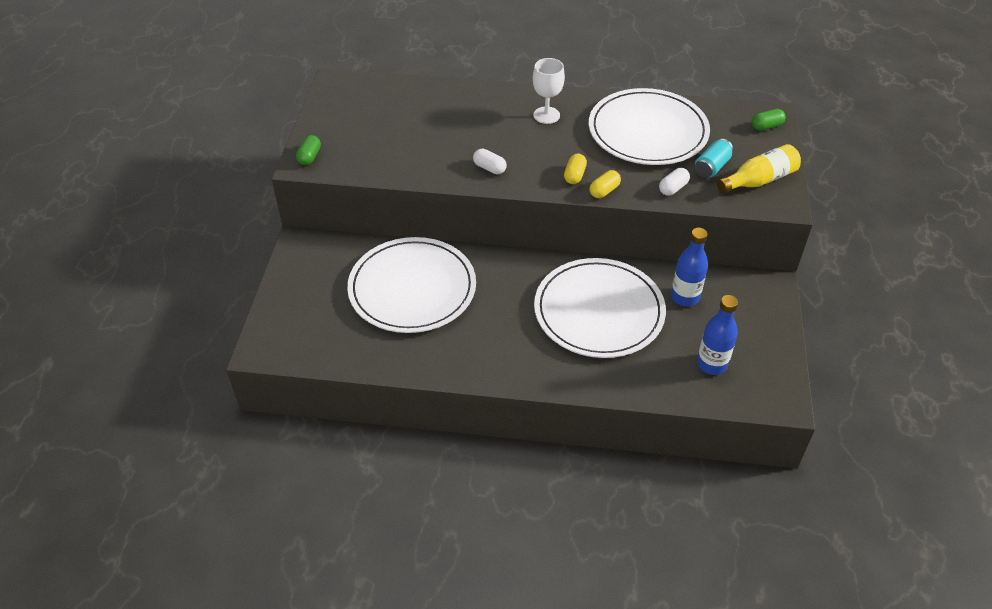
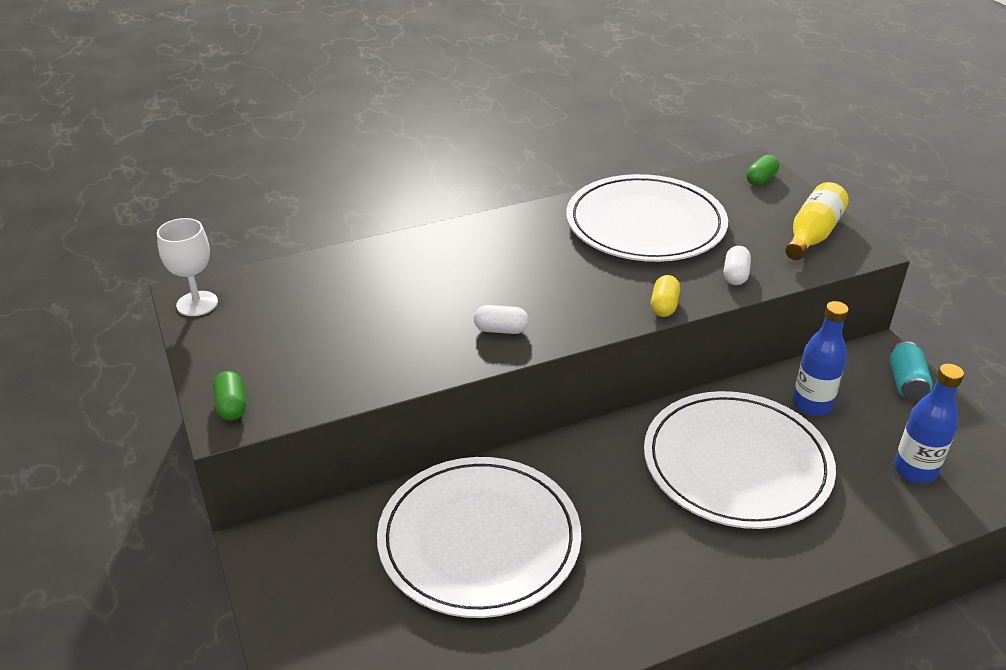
camera: 30 degrees left, 10 degrees down
(546, 115) = (513, 245): white goblet -> white goblet (197, 304)
(574, 175) = (612, 301): yellow capsule -> none
(711, 167) = (751, 238): turquoise can -> turquoise can (906, 382)

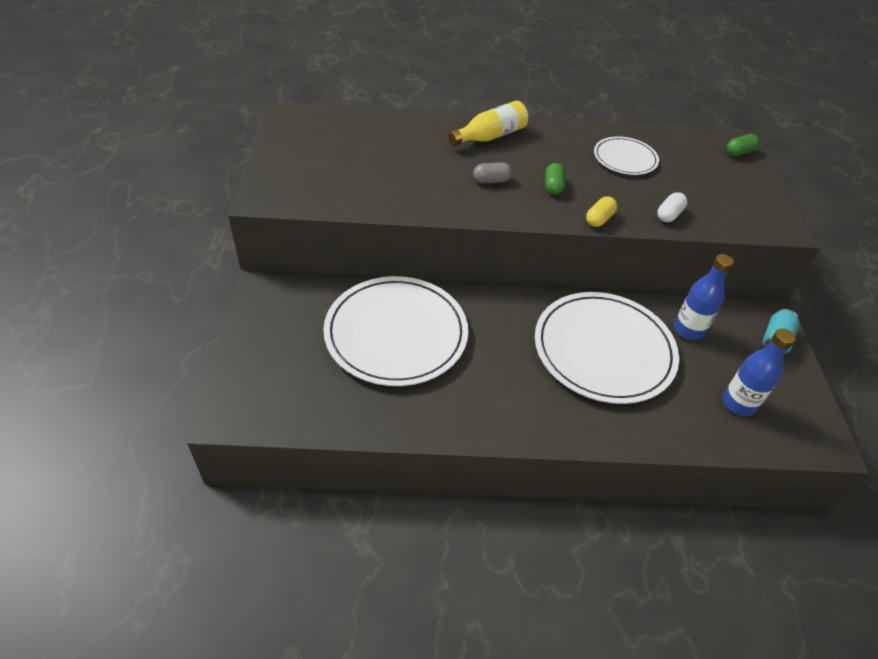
camera: 20 degrees right, 10 degrees up
(197, 304) = (289, 121): white goblet -> none
(231, 406) = (270, 190): green capsule -> green capsule (553, 186)
(501, 330) = (471, 198): white capsule -> none
(510, 300) = (491, 180): none -> grey capsule
(645, 224) = (625, 158): white plate -> white plate, size x0.52
(812, 235) = (752, 205): yellow bottle -> yellow bottle (490, 136)

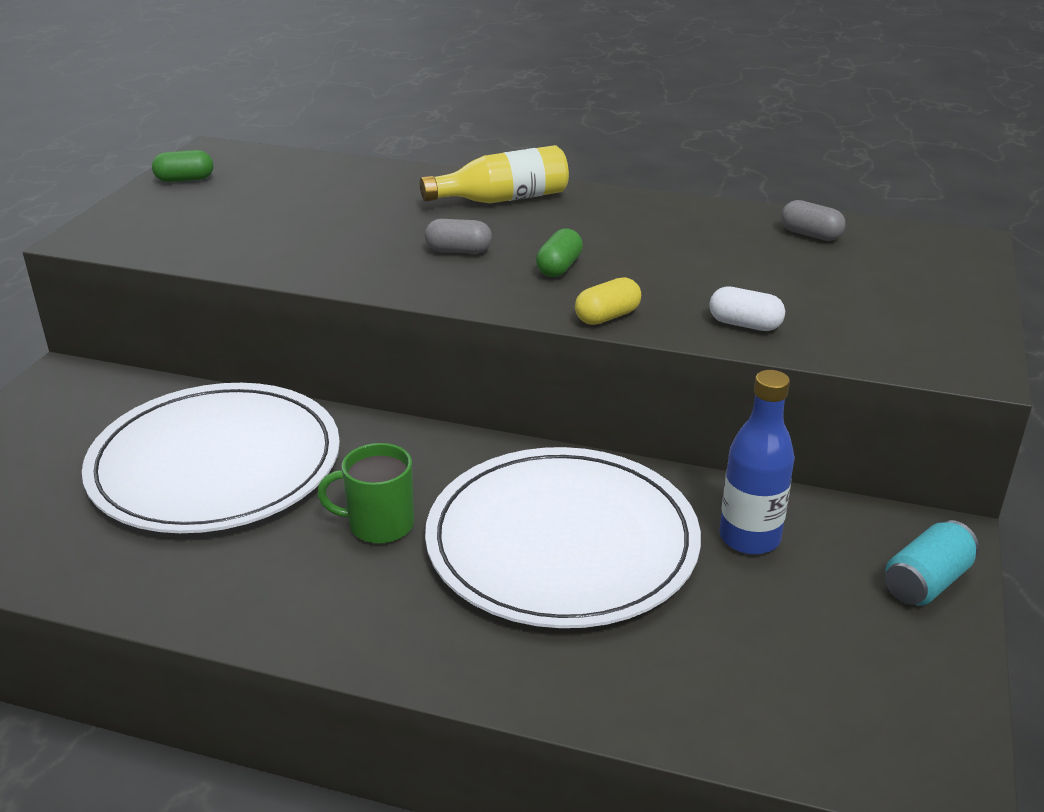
camera: 20 degrees right, 15 degrees down
(508, 356) = (379, 525): none -> green mug
(625, 158) = (719, 245): white plate -> none
(666, 145) = (810, 235): none -> grey capsule
(669, 215) = (745, 324): white capsule -> white capsule turned 60 degrees clockwise
(738, 403) = (782, 673): blue bottle -> none
(739, 152) = (949, 256): green capsule -> green capsule (185, 179)

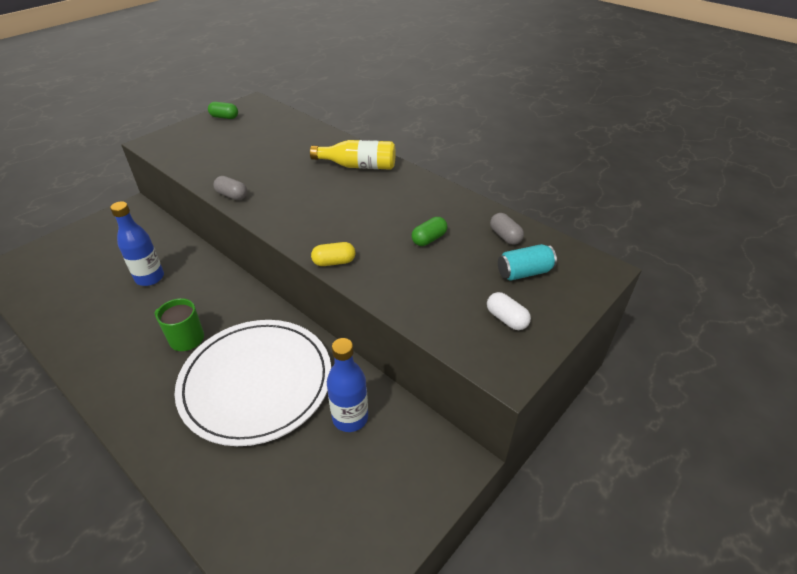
camera: 25 degrees right, 10 degrees up
(215, 464) = (150, 278): white plate -> blue bottle
(458, 251) = (303, 195): grey capsule -> grey capsule (232, 195)
(559, 267) = (342, 220): green capsule -> green capsule (429, 239)
(745, 324) = (402, 291): white capsule -> white capsule (506, 319)
(926, 582) = (420, 489): turquoise can -> turquoise can (524, 272)

